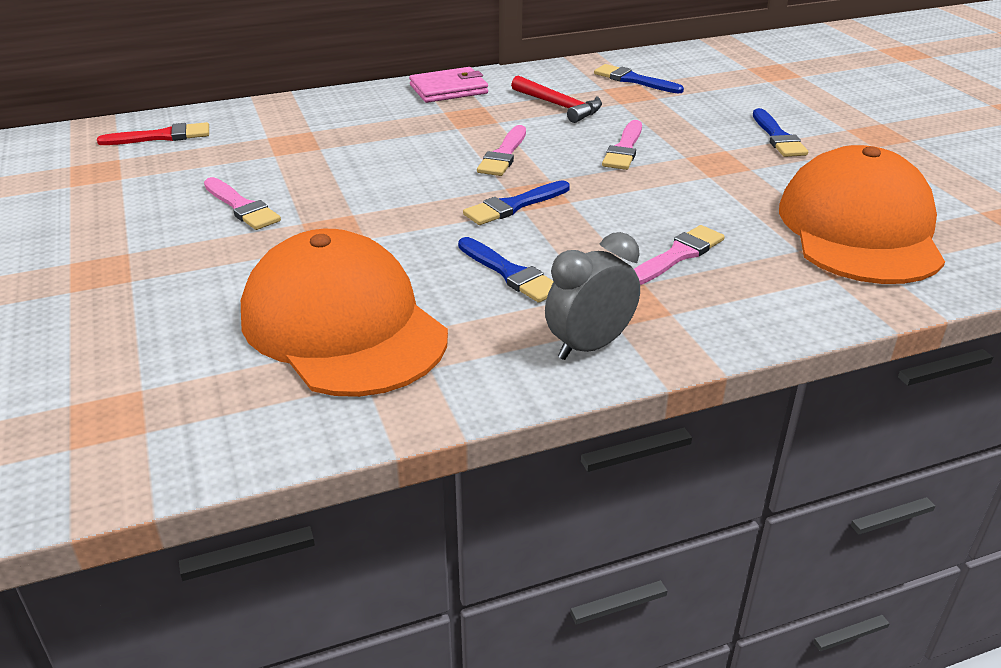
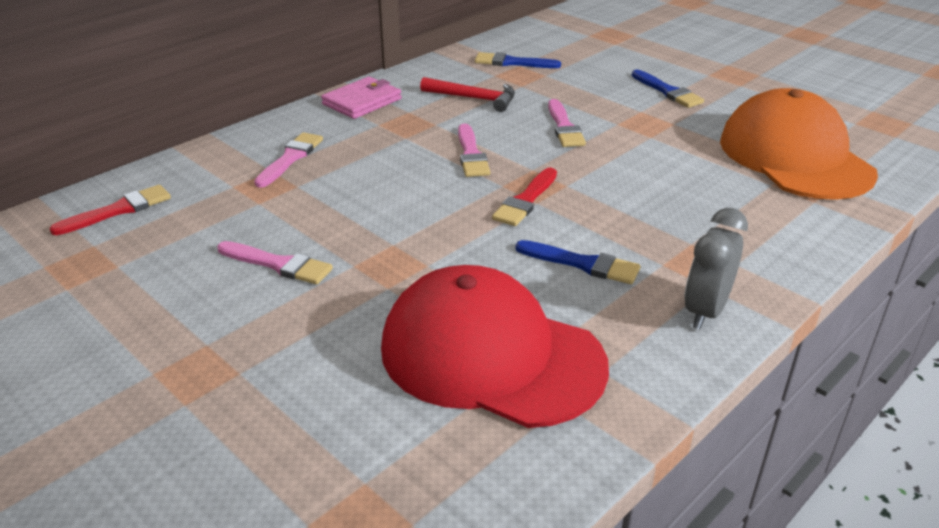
camera: 25 degrees left, 0 degrees up
(343, 325) = (491, 355): orange cap -> red cap
(514, 206) = (525, 200): blue brush -> red brush
(677, 255) = (693, 212): pink brush -> pink brush (290, 158)

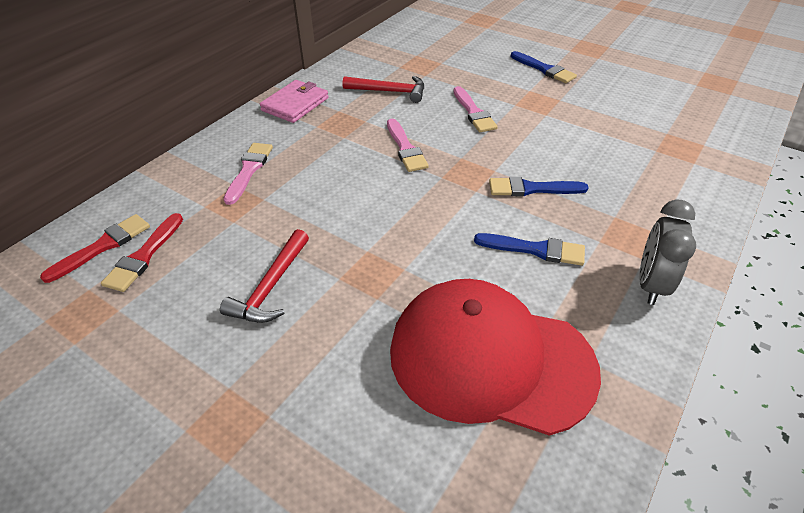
camera: 10 degrees left, 10 degrees up
(279, 264) = (271, 287): pink brush -> red hammer
(512, 62) = (410, 53): blue brush -> blue brush (531, 189)
(525, 200) = (466, 190): red brush -> red brush (144, 256)
(795, 157) = (664, 121): orange cap -> none

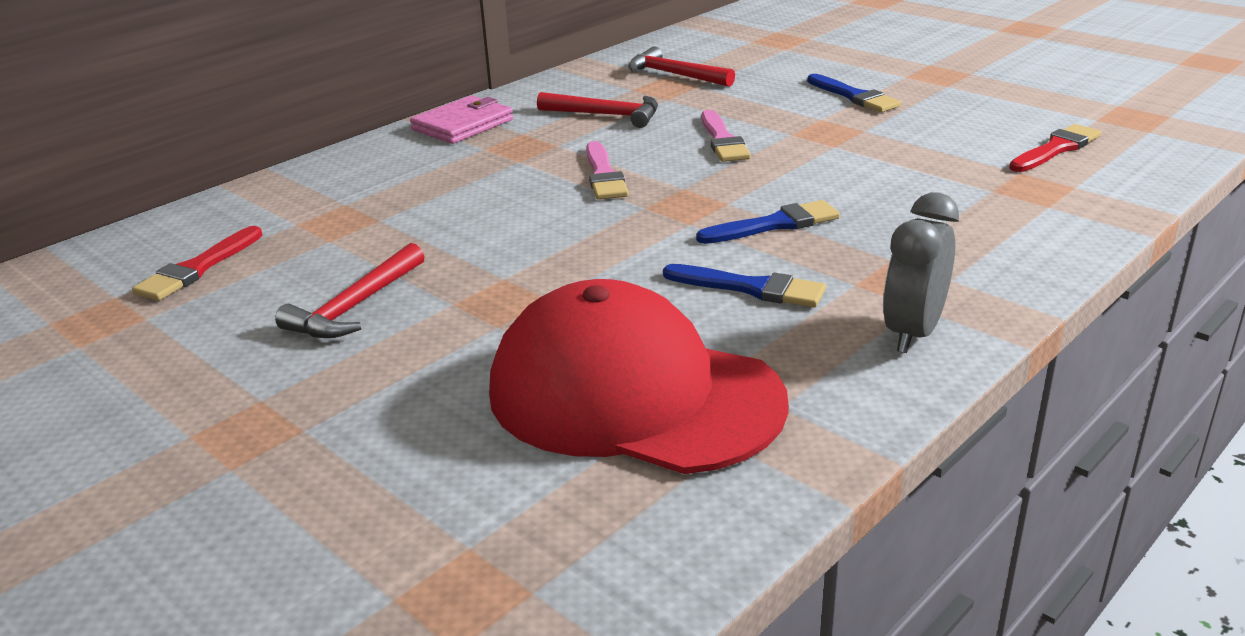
camera: 10 degrees right, 15 degrees down
(103, 246) = (148, 256): red brush -> red brush (1056, 149)
(249, 170) = (371, 190): pink brush -> none
(423, 53) = (674, 75): none -> red hammer
(531, 189) = (775, 224): blue brush -> blue brush turned 150 degrees clockwise

